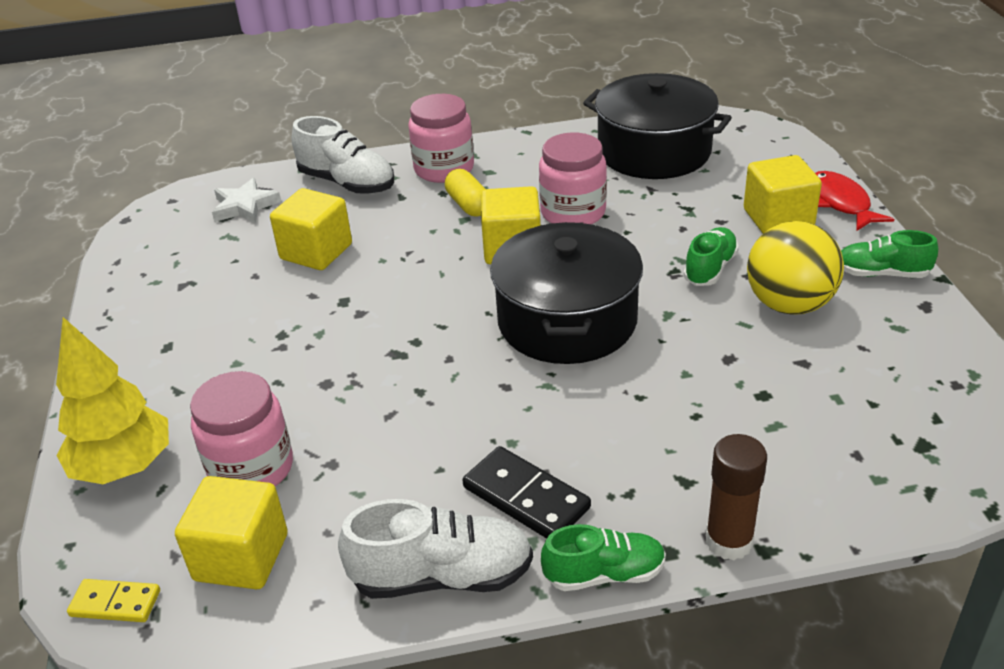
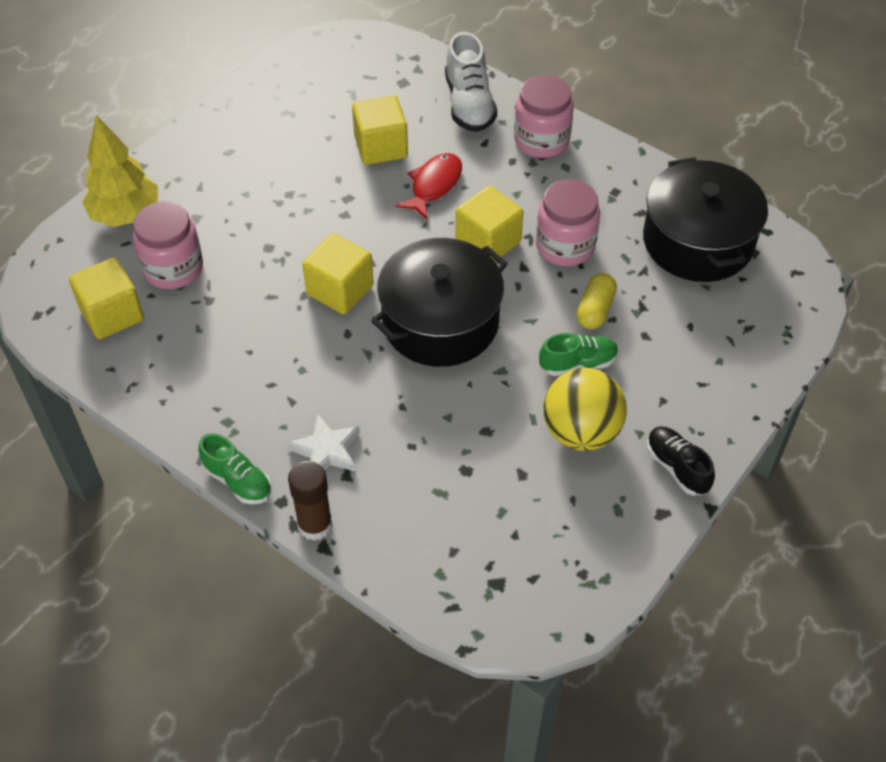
camera: 45 degrees right, 15 degrees up
(115, 603) = (42, 289): yellow domino -> none
(244, 206) = (389, 75): white star -> white star (326, 450)
(442, 576) = (173, 409): white shoe -> none
(468, 205) = (513, 184): yellow capsule -> yellow capsule (595, 310)
(526, 498) = (263, 406): black domino -> none
(778, 218) = (686, 367): yellow cube -> yellow cube (340, 290)
(841, 203) = (750, 394): red fish -> red fish (434, 185)
(881, 274) = (677, 467): green shoe -> black shoe

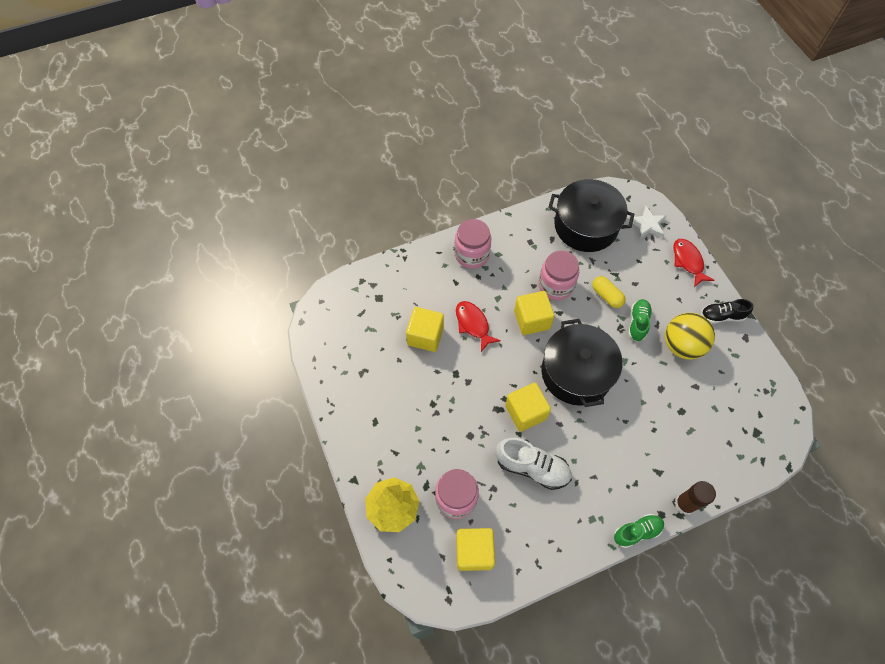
camera: 60 degrees left, 10 degrees up
(326, 450) = (637, 474): white star -> white star (647, 225)
(469, 104) = (420, 274): white shoe -> white shoe (532, 467)
(743, 388) = (688, 261): none -> red fish

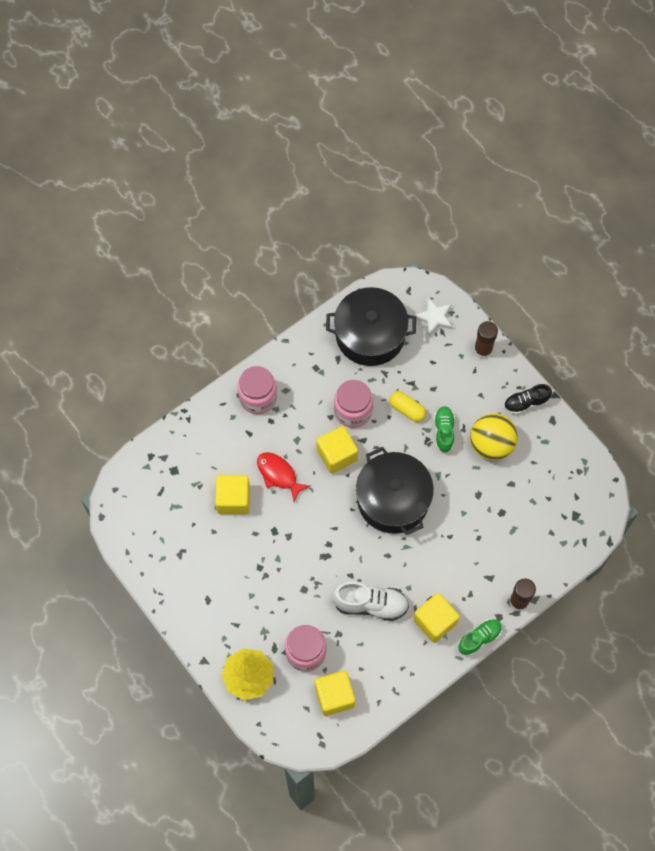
camera: 15 degrees left, 5 degrees up
(525, 412) = (352, 552): yellow cube -> yellow cube (435, 621)
(688, 261) = (483, 350): red fish -> brown glue stick

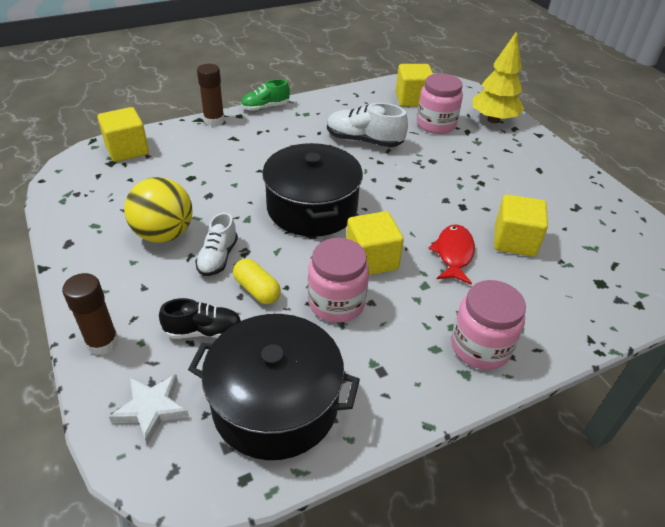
camera: 170 degrees left, 25 degrees down
(278, 475) = (453, 254): red fish -> red fish turned 135 degrees counterclockwise
(435, 621) = (303, 122): yellow cube -> yellow cube (127, 150)
(444, 431) = (218, 257): green shoe -> white shoe
(526, 403) = (88, 267): black shoe -> black shoe (203, 331)

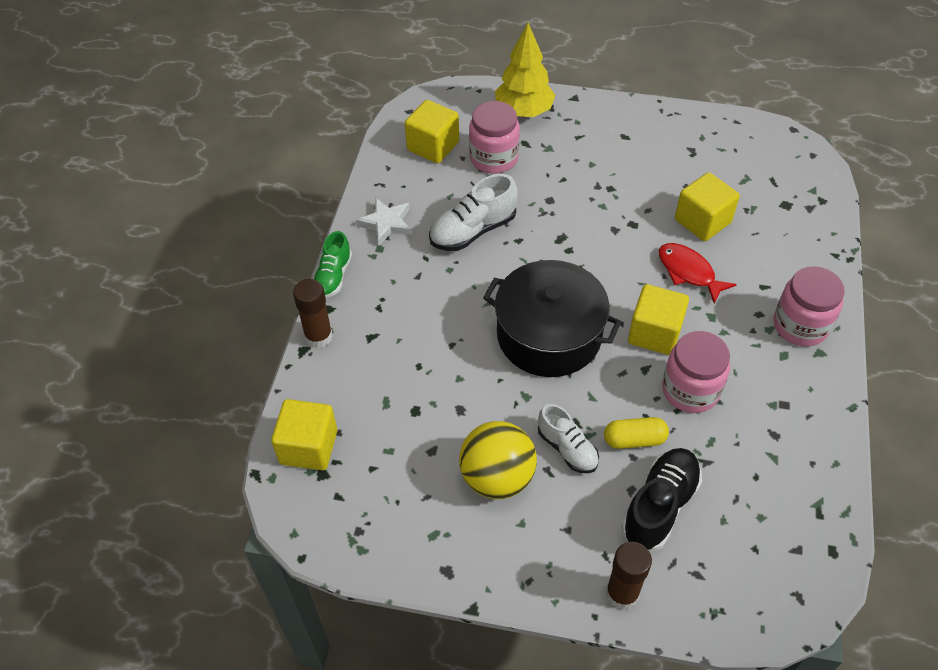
camera: 50 degrees left, 10 degrees up
(152, 409) = (726, 586): white star -> white star (386, 223)
(203, 331) = (659, 506): black shoe -> black shoe, size x1.51
(275, 404) = (774, 494): black pot -> none

